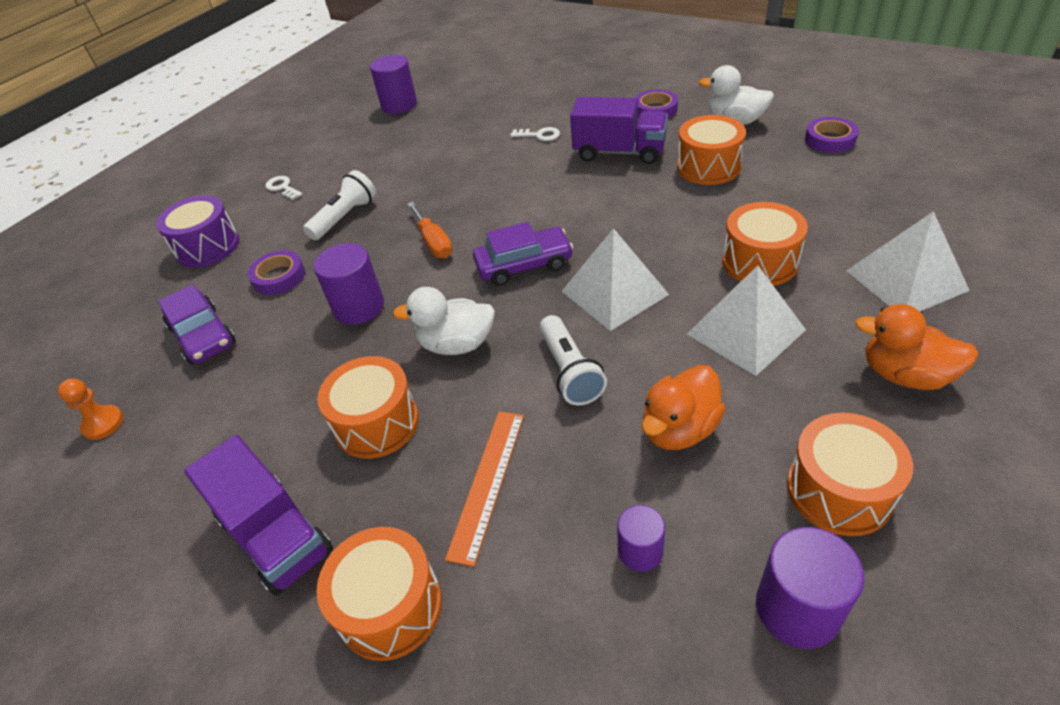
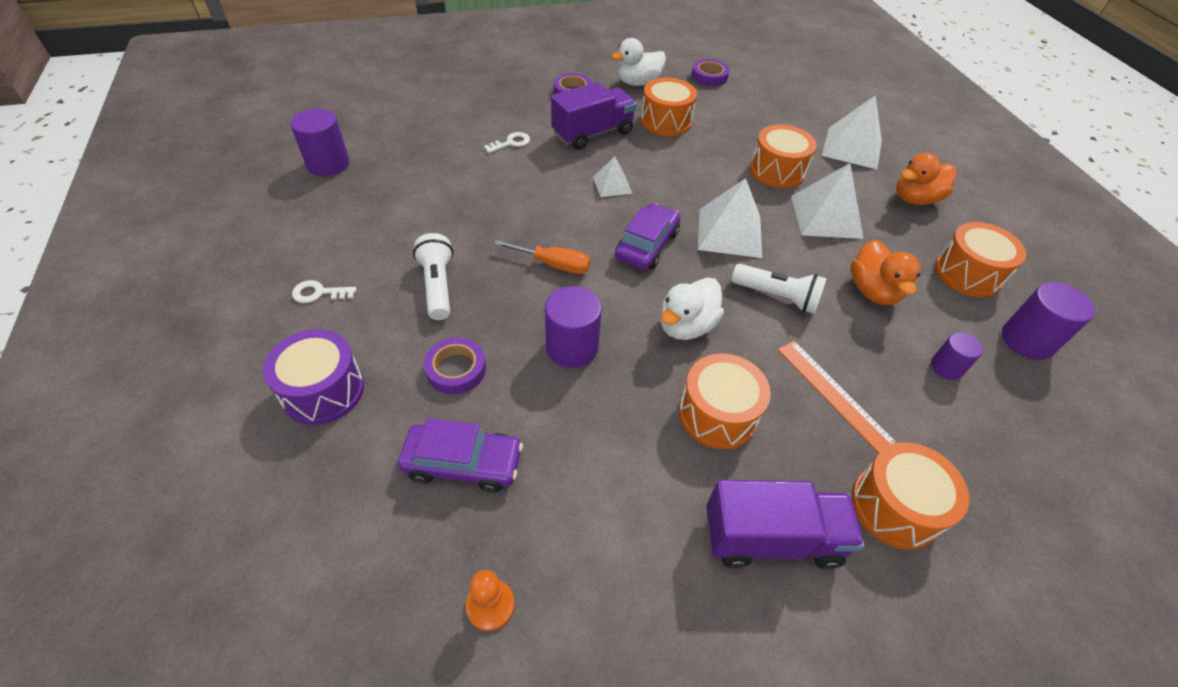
camera: 55 degrees left, 5 degrees up
(570, 202) = (612, 185): none -> white pyramid

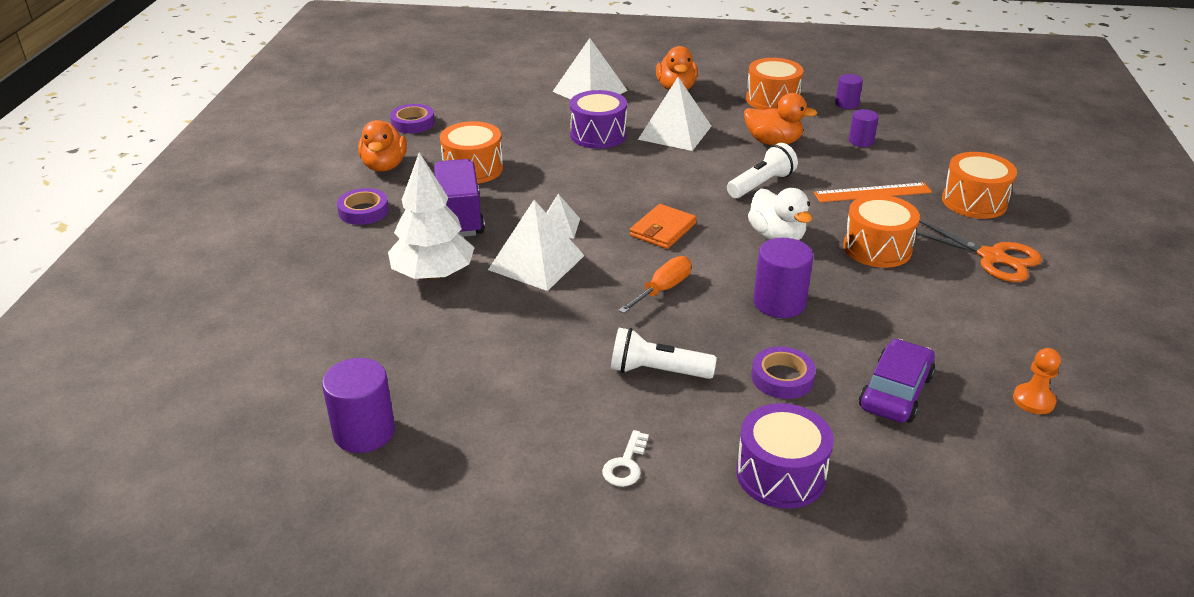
camera: 65 degrees left, 15 degrees down
(511, 143) = (433, 275): white key -> white tree
(638, 83) = (384, 166): white duck -> orange duck
(647, 245) = (663, 230): purple car -> orange wallet
(730, 232) = (669, 183): white pyramid -> white pyramid (536, 262)
(771, 538) = (991, 257): purple truck -> orange scissors
(777, 171) = (598, 135): orange drum -> purple drum
(1027, 340) = (846, 104): purple cylinder -> purple cylinder, size x0.60

